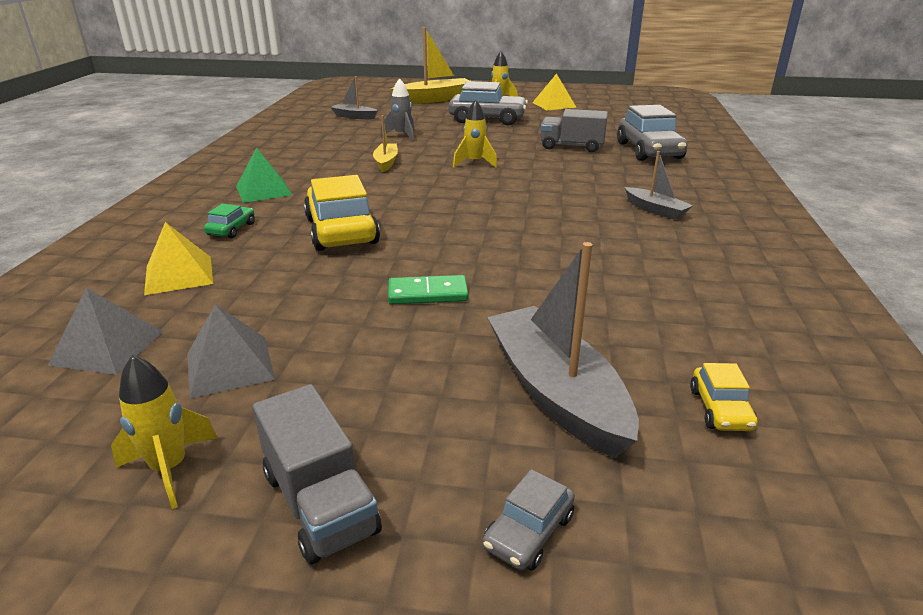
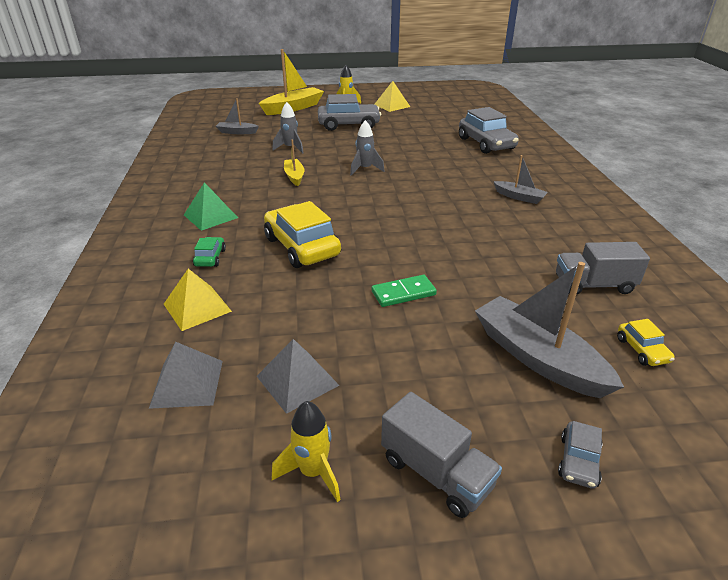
camera: 15 degrees left, 5 degrees up
(475, 163) = (365, 169): yellow rocket -> grey rocket
(571, 147) = (428, 145): grey truck -> grey truck (593, 285)

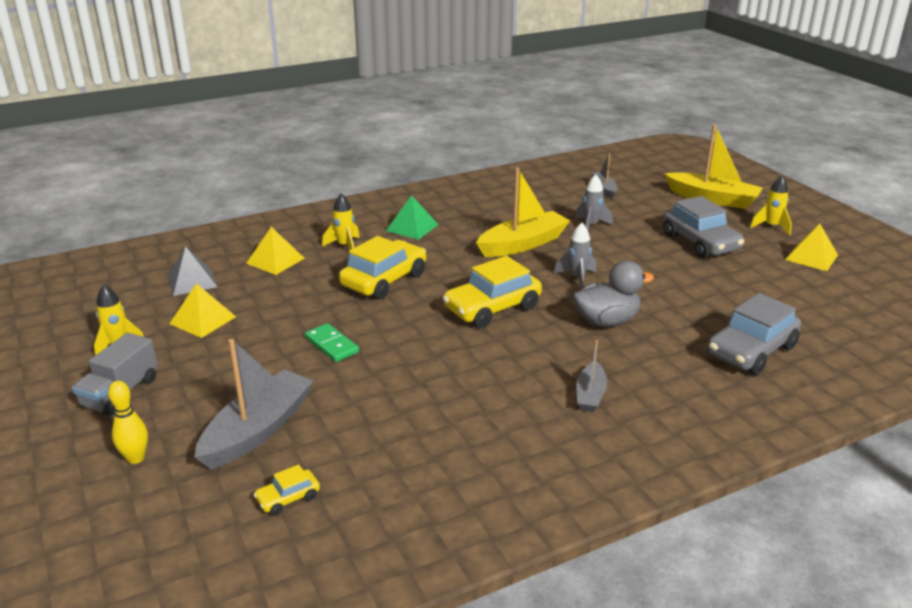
camera: 70 degrees right, 5 degrees down
(210, 258) = (345, 246): green car -> yellow rocket
(294, 176) = (523, 244): yellow boat -> yellow boat, size x1.86
(297, 380) = (203, 320): grey pyramid -> yellow pyramid
(387, 207) = (492, 308): none -> yellow car
(431, 173) = (606, 321): none -> grey duck
(578, 461) = (135, 458): grey car -> yellow bowling pin
(593, 285) = (400, 463): grey truck -> none

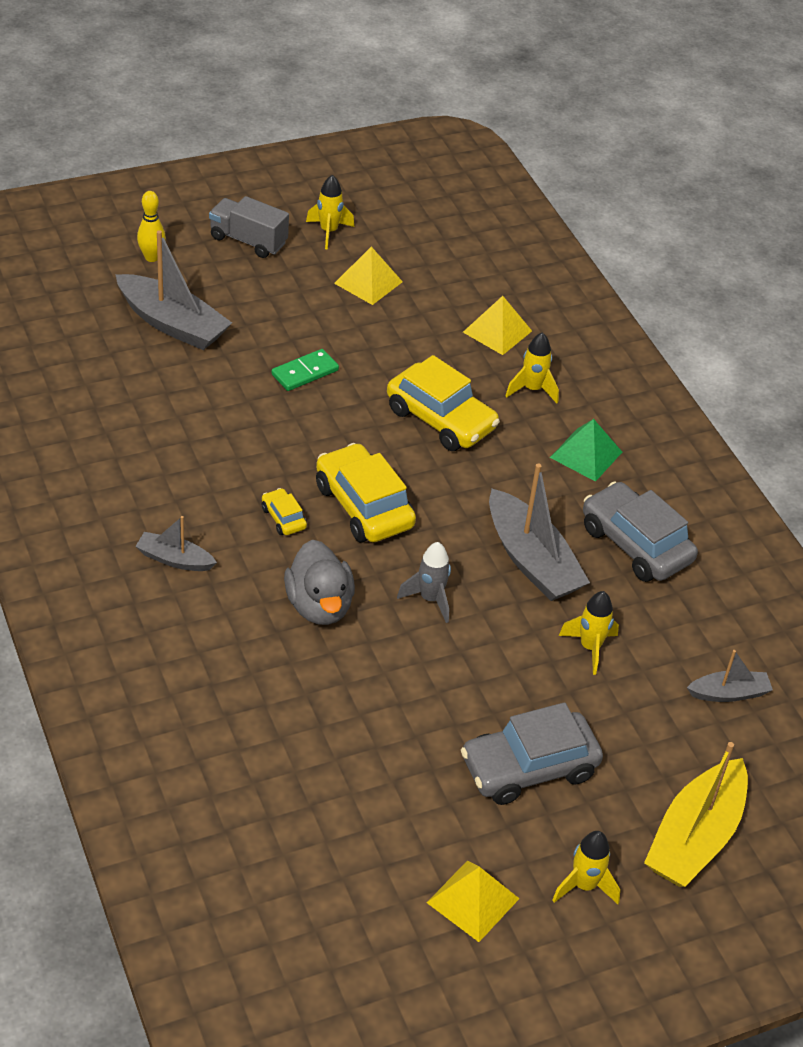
camera: 90 degrees right, 15 degrees up
(191, 281) = (452, 270): grey pyramid -> none
(288, 498) = (77, 342): yellow car -> yellow car (283, 518)
(523, 244) = (532, 560): yellow boat -> grey boat
(591, 225) = (590, 647): grey rocket -> yellow rocket
(751, 351) = (230, 730): grey car -> grey car (635, 544)

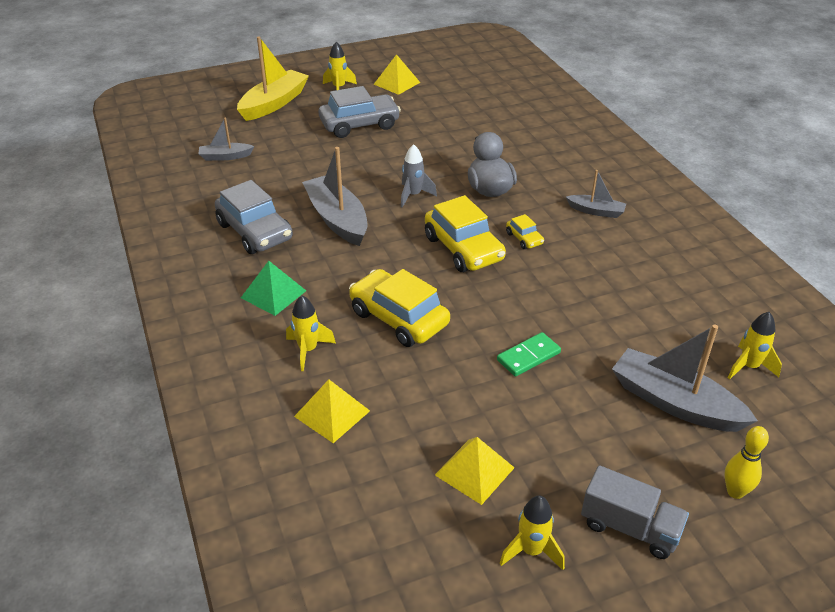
camera: 175 degrees left, 5 degrees down
(590, 647) = (308, 175): yellow rocket -> yellow rocket (748, 367)

